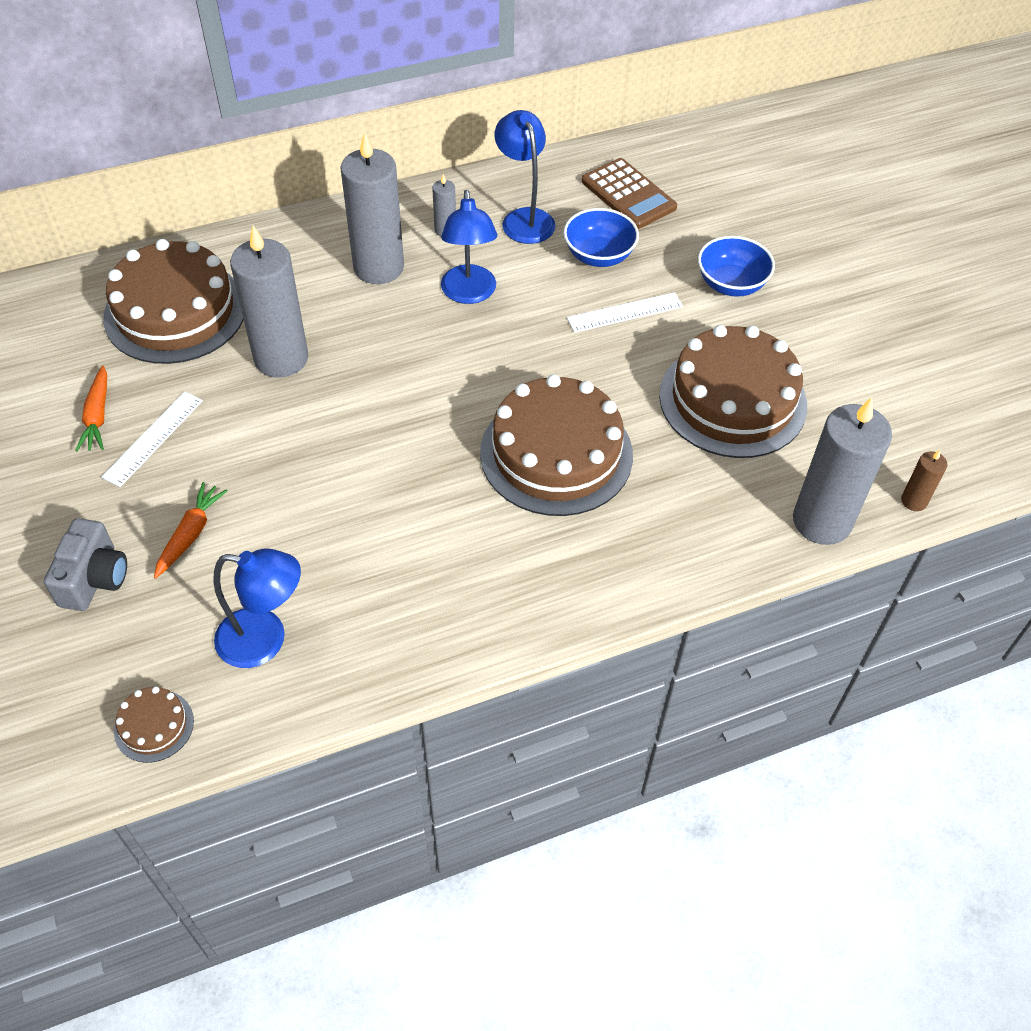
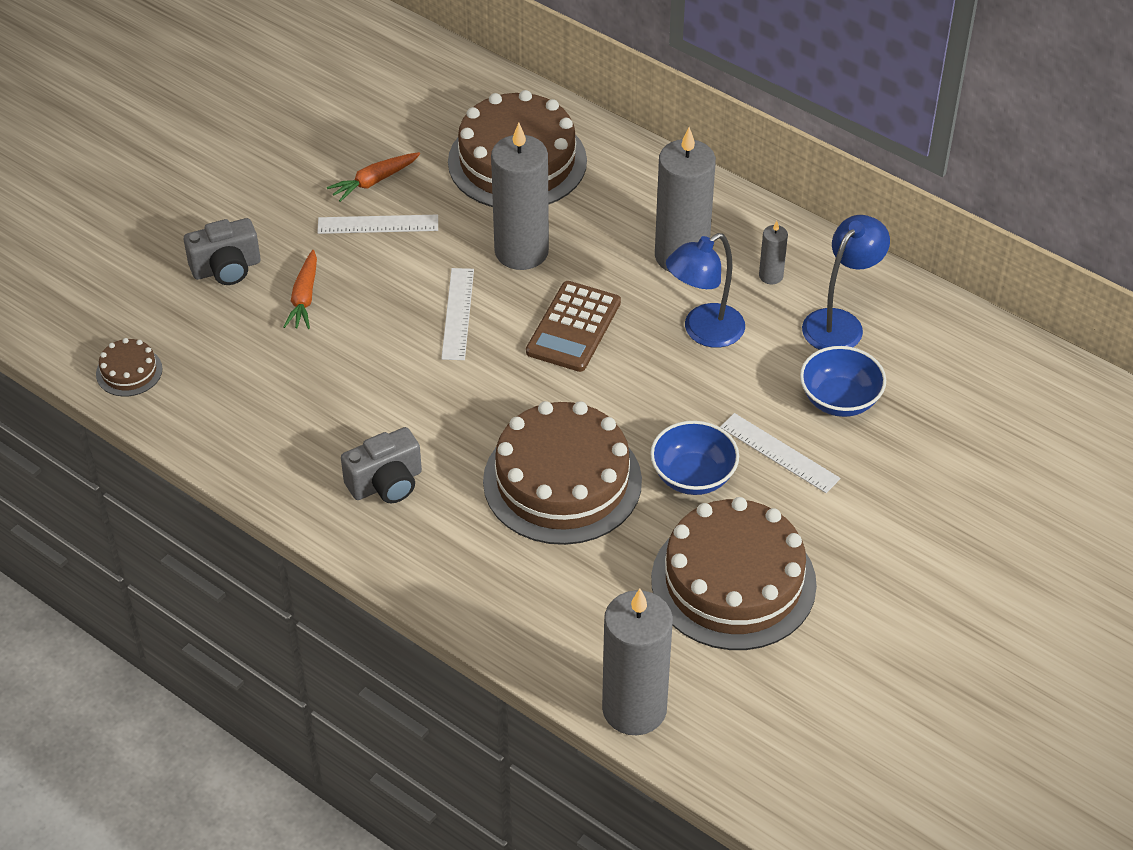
camera: 60 degrees right, 5 degrees down
(190, 534) = (304, 297): orange carrot -> orange carrot turned 105 degrees clockwise
(265, 640) = (240, 392): blue lamp -> none
(313, 433) = (458, 314): none -> white ruler
(467, 576) = (386, 483): none -> grey camera
(628, 194) = (950, 383): brown calculator -> brown calculator (574, 327)
(731, 284) = (893, 518): blue bowl -> blue bowl (693, 476)
(914, 501) = (717, 775): brown candle -> none

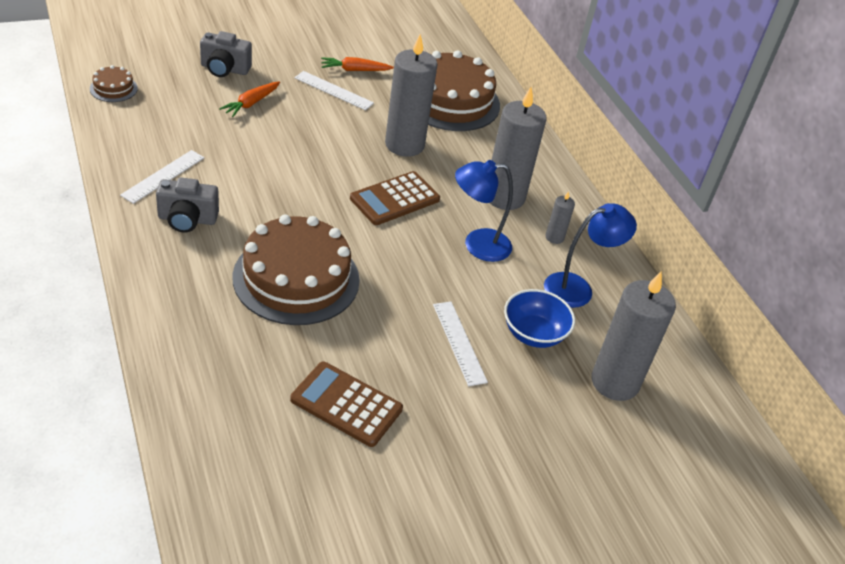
camera: 25 degrees right, 5 degrees down
(458, 314) = (331, 156): white ruler -> white ruler (163, 176)
(634, 709) = (192, 446): grey candle -> grey candle (615, 382)
(693, 476) = (385, 323): blue bowl -> none
(733, 582) = (346, 404): brown cake -> brown calculator

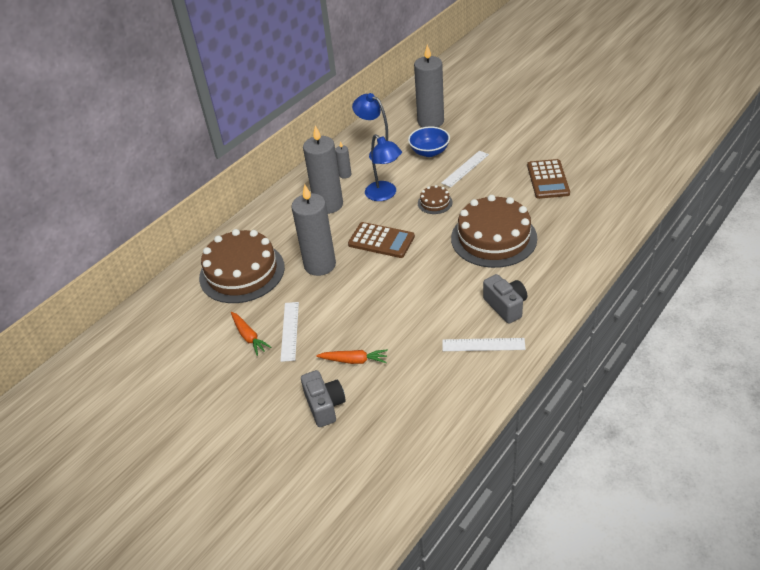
camera: 110 degrees left, 0 degrees up
(113, 88) = (423, 449): brown cake -> brown cake (435, 203)

